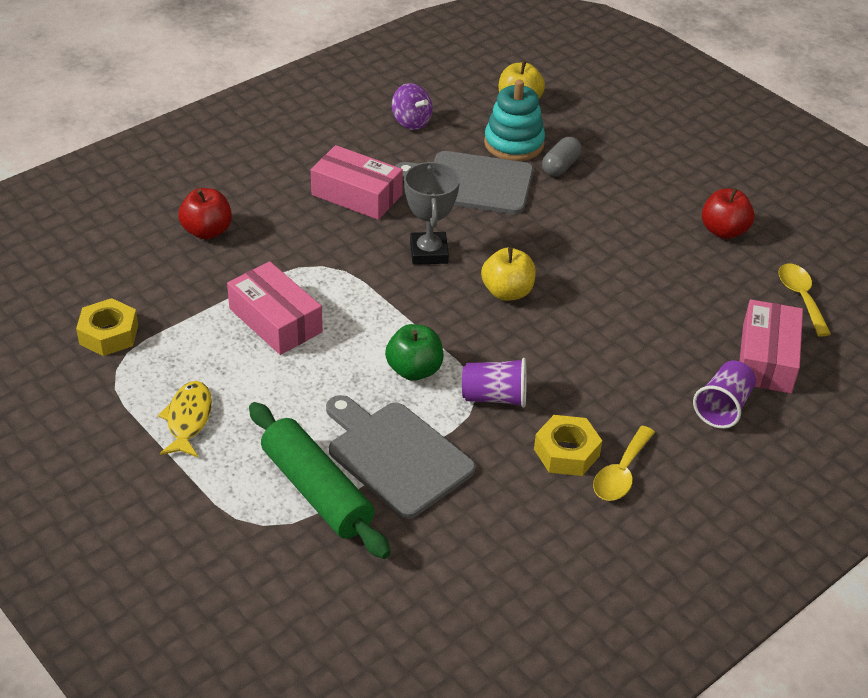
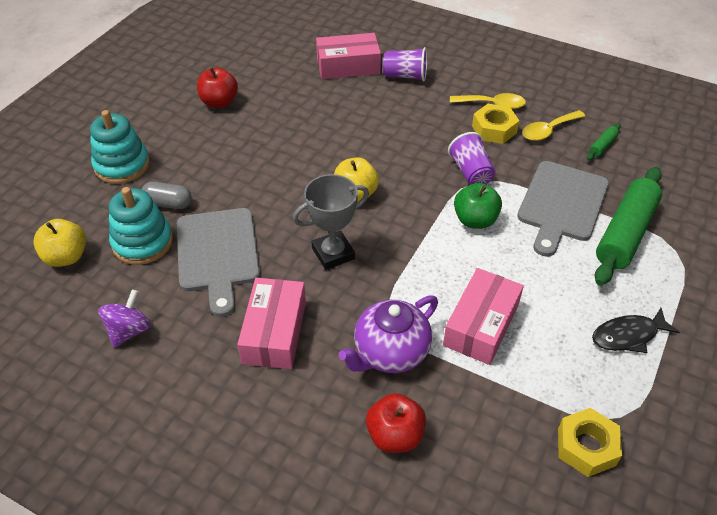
camera: 110 degrees left, 5 degrees up
(188, 419) = (628, 335): yellow fish -> black fish
(287, 253) = (390, 353): none -> purple teapot
(479, 552) = (602, 146): none -> green rolling pin
(635, 148) = (122, 165): none -> turquoise stacking toy
(800, 297) = (278, 60): yellow spoon -> yellow spoon (548, 130)

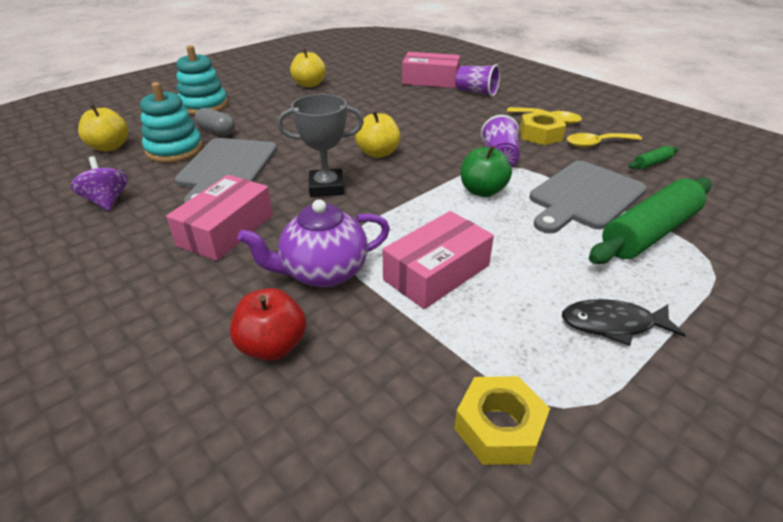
camera: 20 degrees right, 10 degrees down
(129, 331) = (107, 201): purple spinning top -> purple spinning top turned 75 degrees counterclockwise
(219, 102) = (309, 84): red apple -> yellow apple

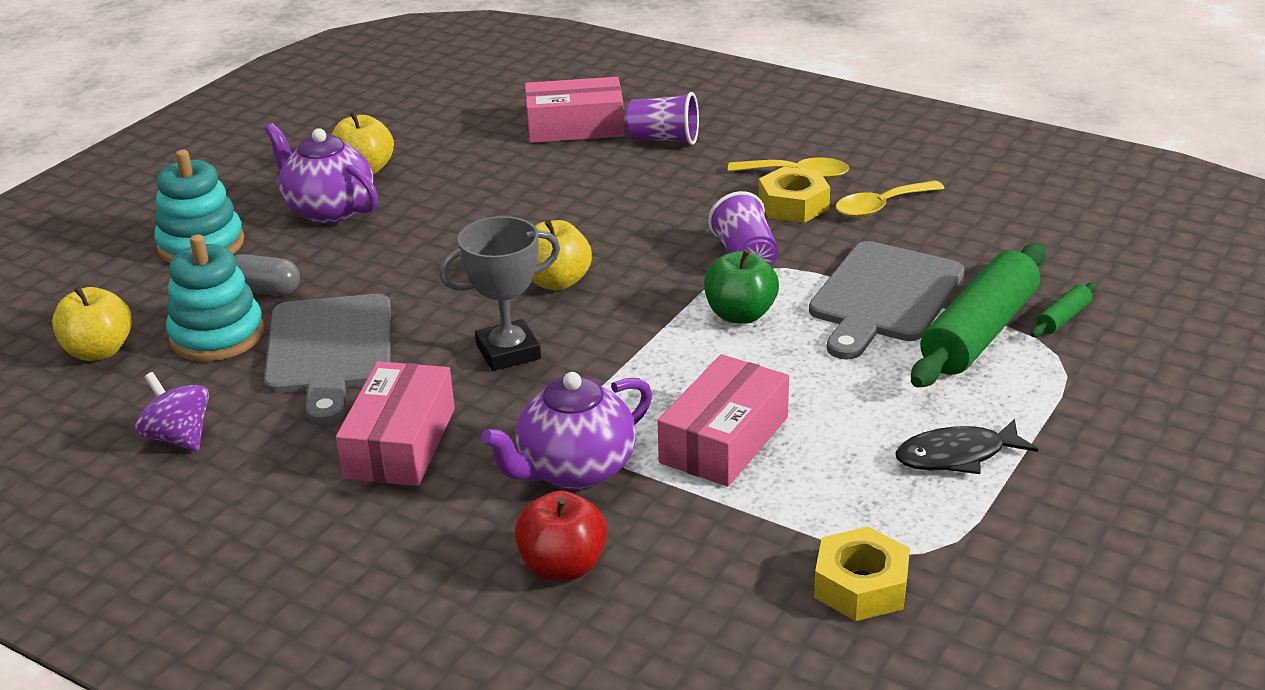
camera: 15 degrees left, 5 degrees down
(278, 99) = (328, 210): none -> purple teapot
(652, 163) = (965, 226): green rolling pin -> green rolling pin (1063, 318)

